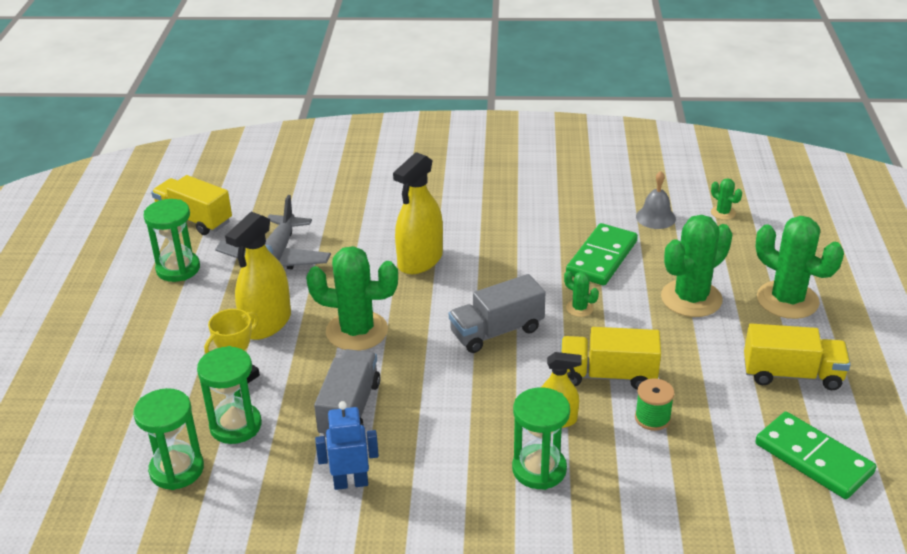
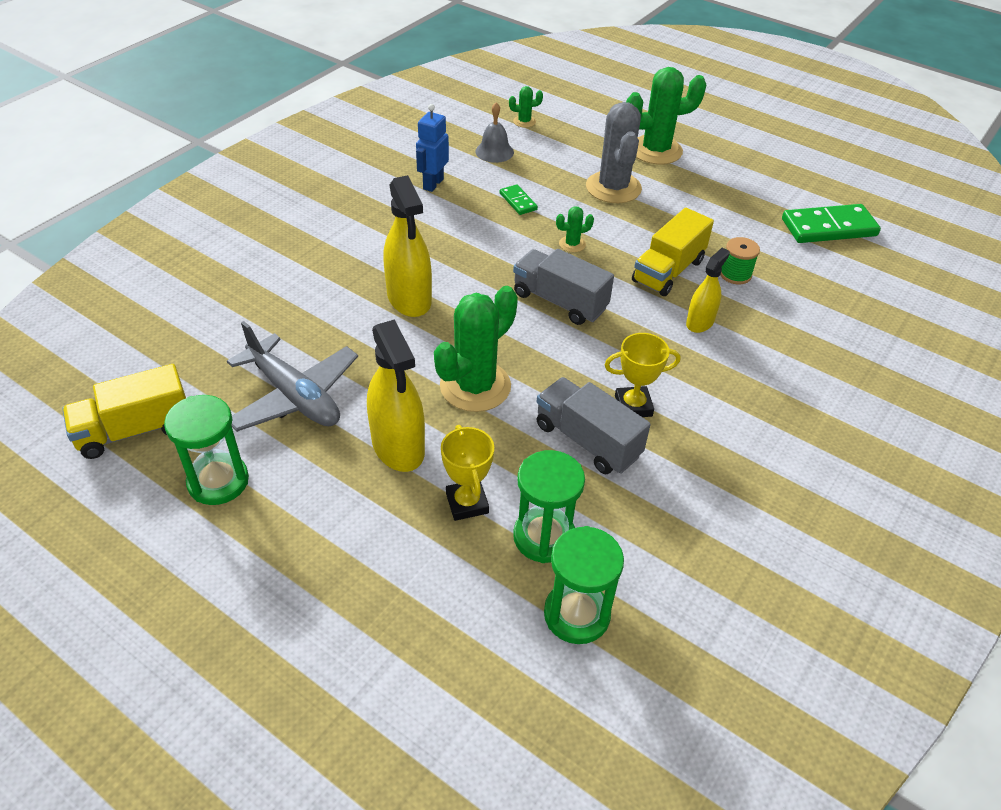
camera: 60 degrees left, 10 degrees up
(351, 483) = (690, 483): blue robot -> blue robot (433, 184)
(411, 419) = (633, 406): none -> yellow trophy
(497, 331) = (559, 301): grey truck -> grey truck turned 120 degrees clockwise
(539, 469) = (752, 360): green hourglass -> none
(602, 258) = (518, 201): green domino -> green domino, size x0.50
(691, 298) = (613, 188): green cactus -> grey cactus
(792, 374) = (737, 191): yellow truck -> none

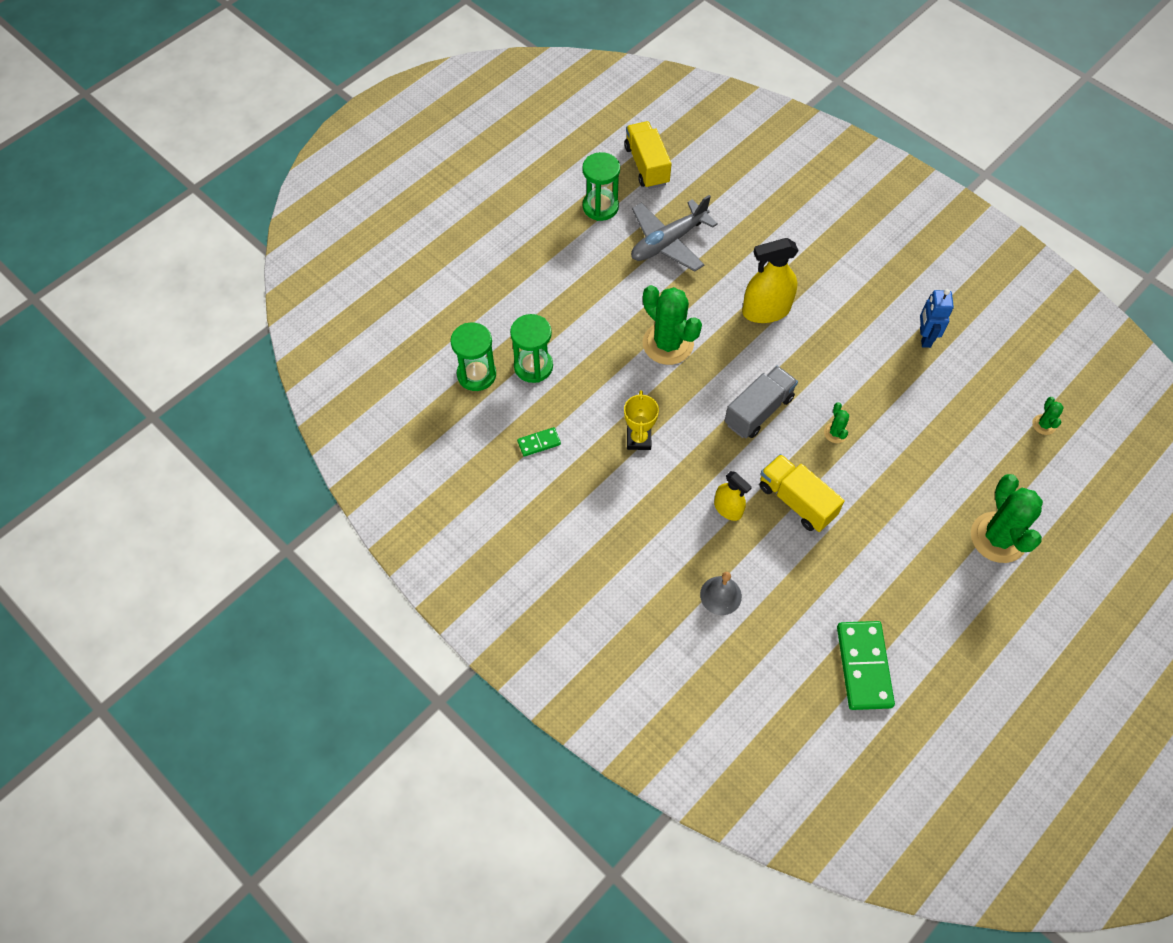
camera: 100 degrees right, 15 degrees up
(398, 446) = (617, 296): yellow spray bottle -> none
(433, 184) = (924, 337): blue robot -> blue robot turned 120 degrees counterclockwise
(467, 503) = (565, 329): yellow trophy -> none
(494, 151) = (983, 391): grey bell -> grey bell (720, 595)
(518, 201) = (899, 400): green domino -> green domino (539, 443)
(587, 440) = (609, 404): grey truck -> none
(613, 188) = (926, 483): grey cactus -> none
(735, 274) = (791, 555): green spool -> none

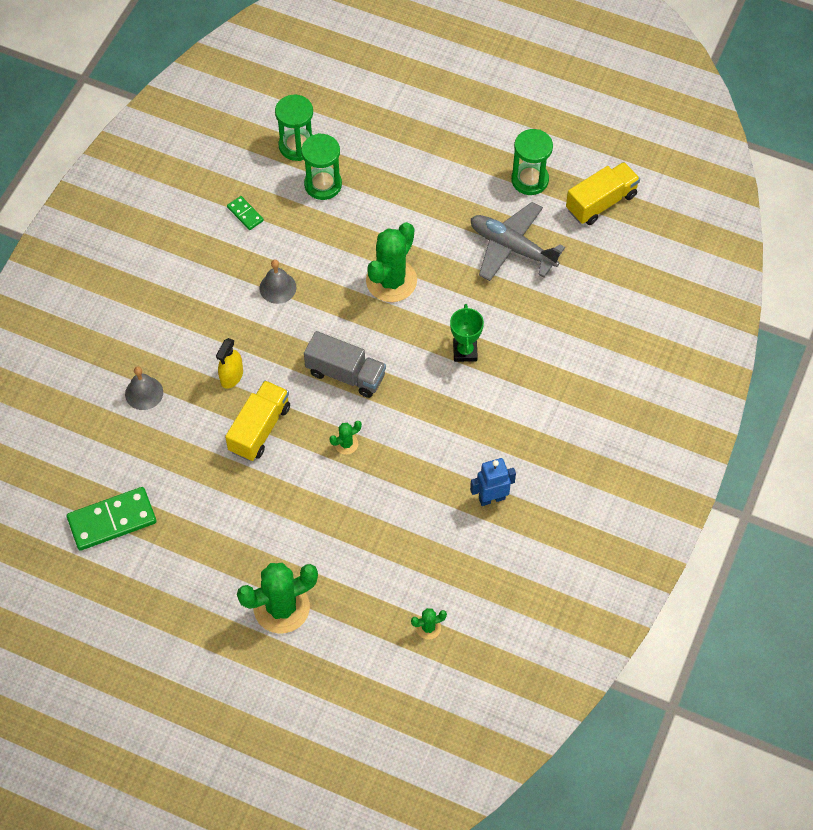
camera: 70 degrees right, 0 degrees up
(638, 439) = (277, 287): yellow trophy -> grey bell
(766, 310) = (465, 351): yellow spray bottle -> green trophy

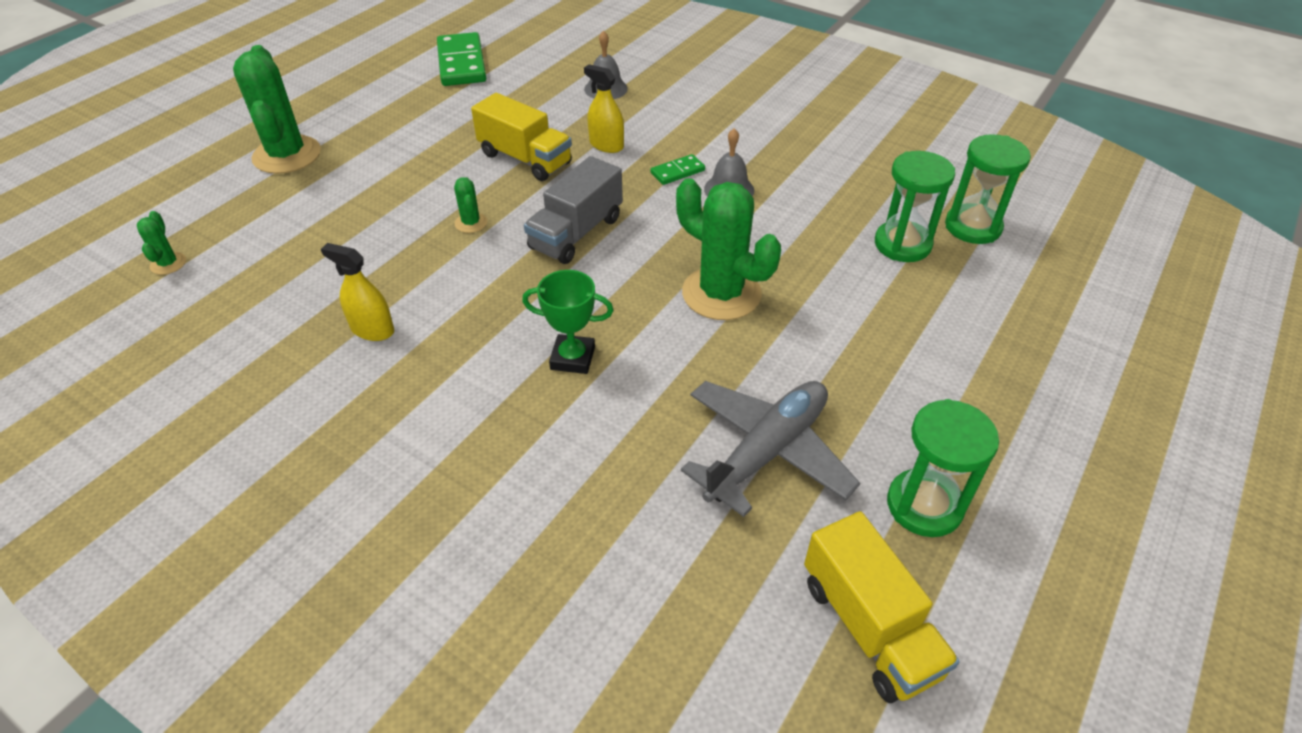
camera: 100 degrees right, 15 degrees down
(245, 214) = (850, 173): green domino -> green domino (677, 172)
(465, 469) = (372, 330): none -> yellow spray bottle
(491, 498) = (309, 352): blue robot -> none

